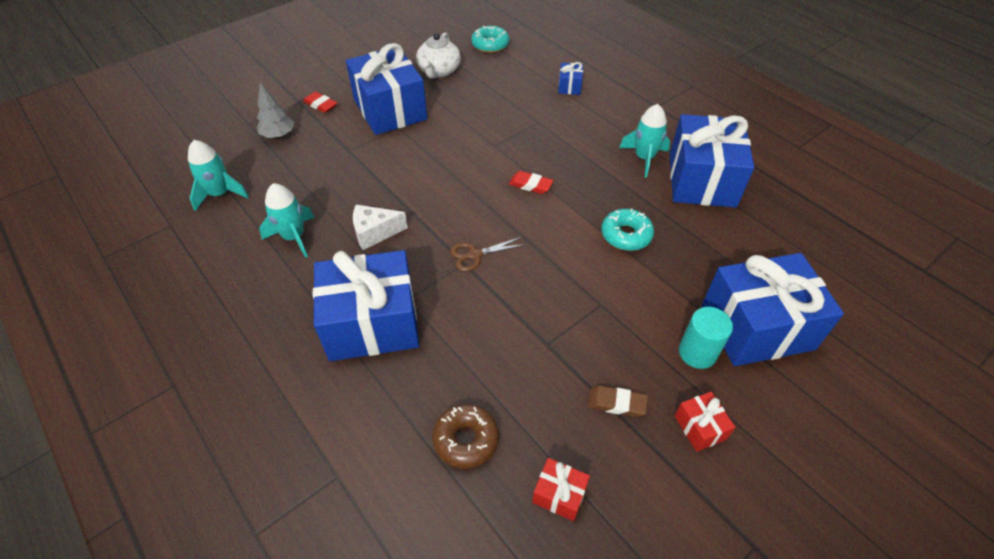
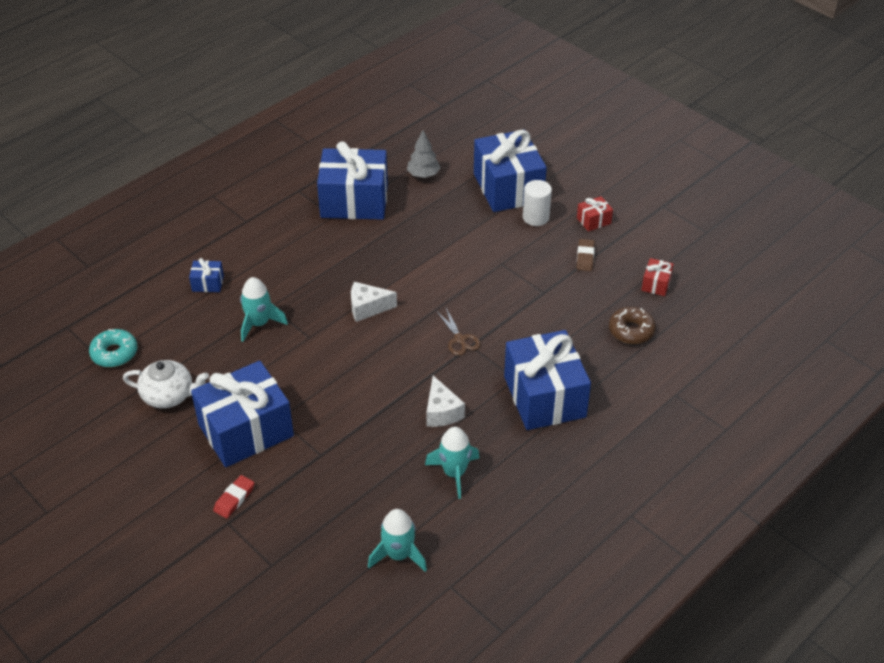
camera: 95 degrees left, 5 degrees down
(278, 135) = (294, 527): grey tree -> grey tree (423, 174)
(530, 185) = (367, 308): red eraser -> white cheese
(626, 235) = (426, 248): turquoise donut -> none
(644, 158) = (326, 234): turquoise rocket -> turquoise rocket (259, 323)
(697, 352) = (535, 217): turquoise cylinder -> white cylinder

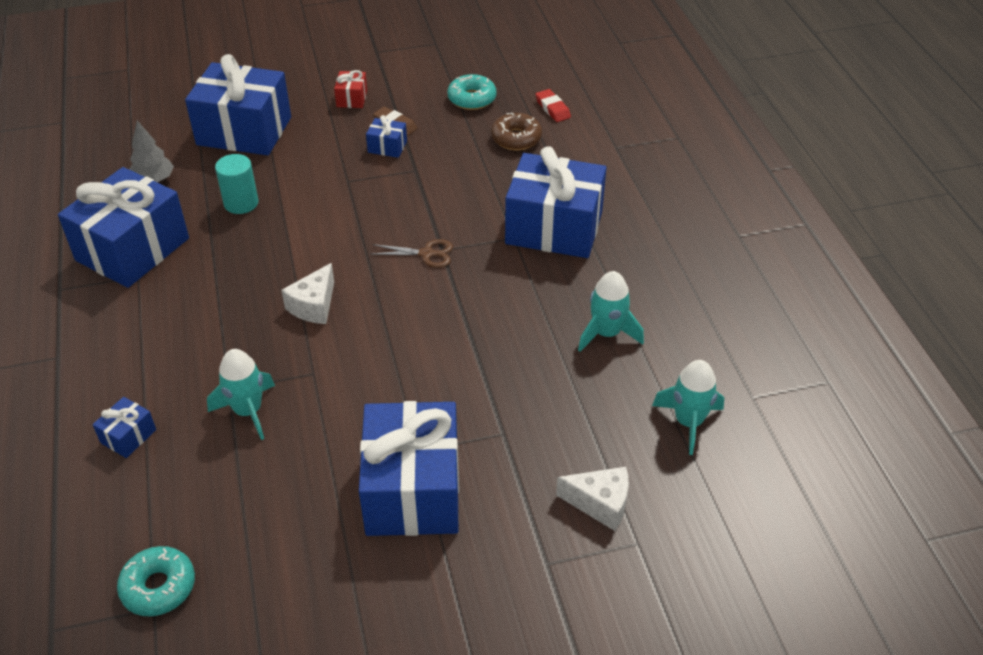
camera: 60 degrees left, 0 degrees up
(169, 395) = (290, 550): white teapot -> none
(234, 499) = (513, 542): red eraser -> red eraser (552, 109)
(435, 225) = (241, 203): none -> turquoise cylinder
(441, 412) = (516, 309): white cheese -> white cheese (600, 503)
(535, 217) = (307, 131): white cylinder -> none
(556, 265) = (387, 147): none -> blue gift
(656, 284) = (472, 99): red gift -> turquoise donut

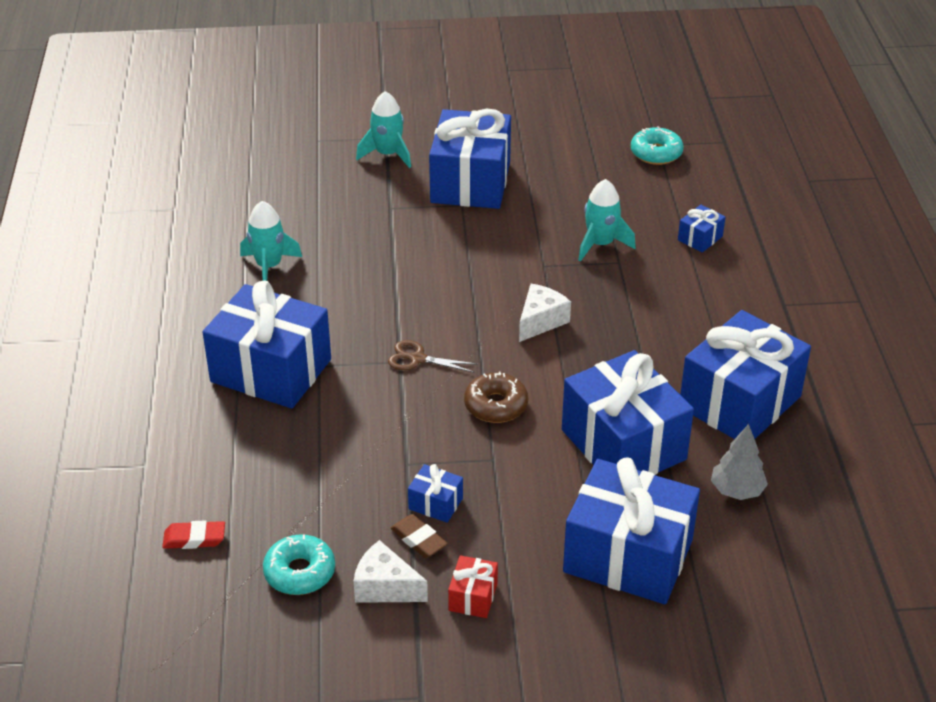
camera: 170 degrees left, 5 degrees down
(241, 203) = (623, 444): turquoise cylinder -> blue gift
(516, 138) = (264, 495): brown donut -> brown donut (496, 405)
(552, 109) = (194, 539): red eraser -> red eraser turned 75 degrees counterclockwise
(600, 503) = (333, 161): white cheese -> white cheese (385, 587)
(688, 422) = (238, 198): turquoise rocket -> turquoise rocket (387, 154)

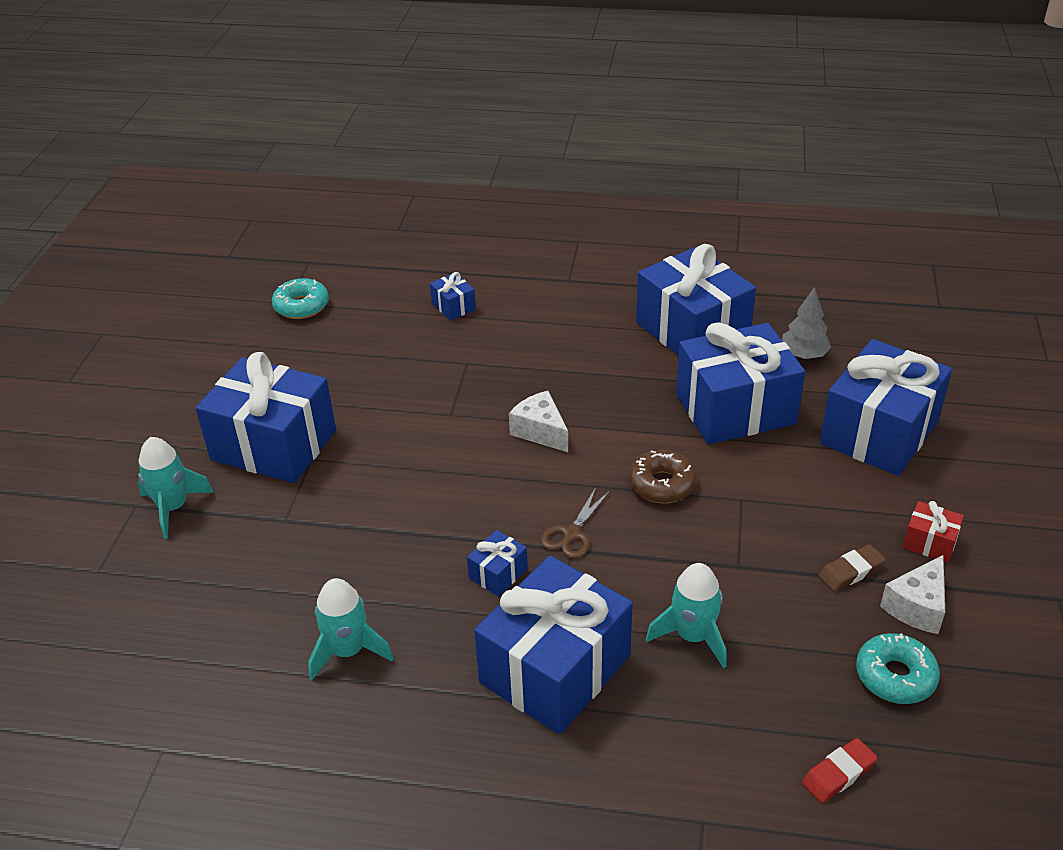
camera: 75 degrees left, 0 degrees up
(194, 539) = (838, 774): red eraser -> red eraser turned 45 degrees clockwise
(436, 503) = (800, 551): blue gift -> blue gift (498, 573)
(600, 244) = (433, 369): turquoise rocket -> turquoise rocket (692, 636)

